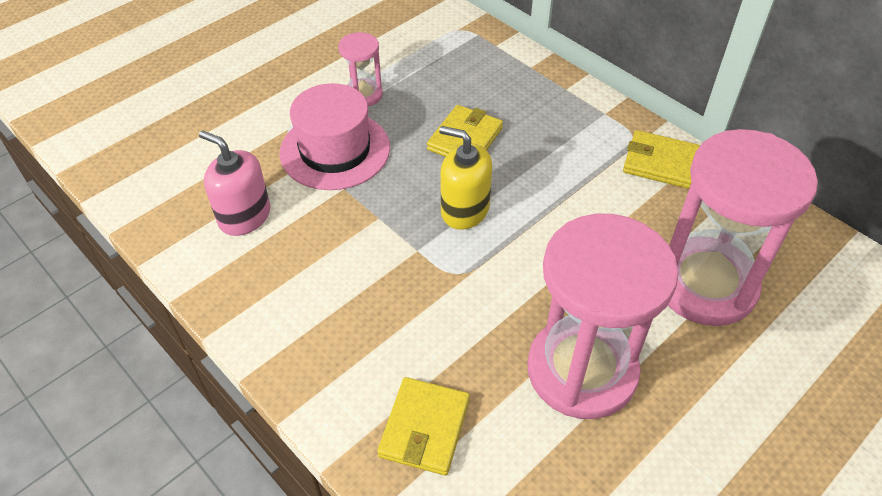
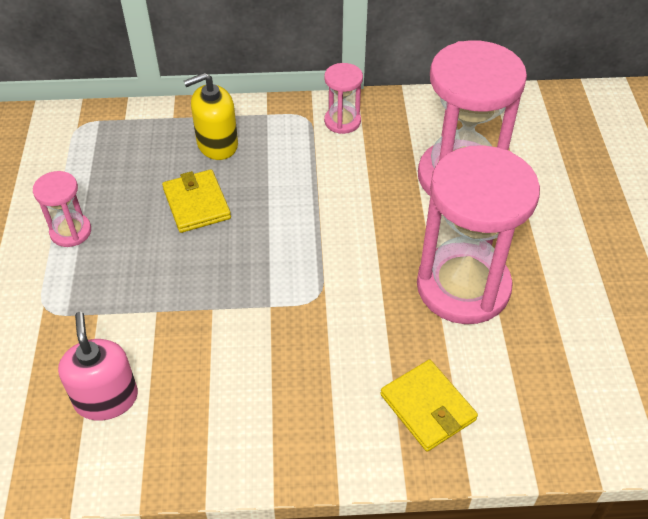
camera: 50 degrees left, 0 degrees up
(244, 216) = (106, 398): pink soap dispenser -> pink soap dispenser turned 90 degrees clockwise
(335, 150) = (108, 290): pink hat -> none
(464, 210) = (264, 252): yellow soap dispenser -> yellow soap dispenser (217, 144)
(660, 162) = (342, 121): yellow wallet -> pink hourglass

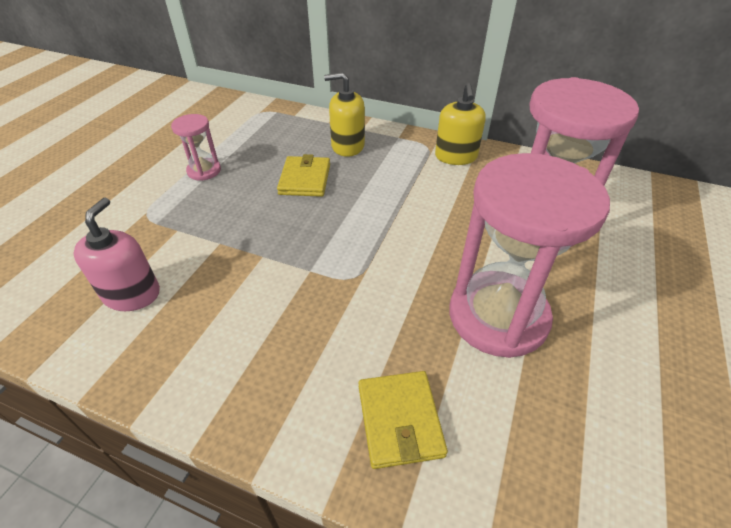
camera: 25 degrees right, 5 degrees down
(342, 121) = (456, 156): pink hourglass -> yellow soap dispenser

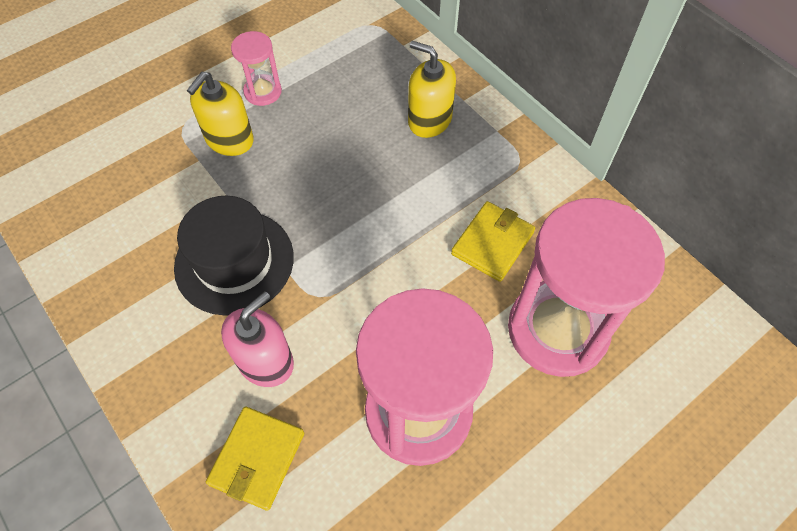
camera: 30 degrees right, 15 degrees up
(132, 294) = (126, 217): pink soap dispenser -> pink soap dispenser (265, 361)
(262, 284) = (234, 262): none -> black hat
(305, 179) = (353, 149): yellow wallet -> yellow wallet (492, 243)
(456, 156) = (541, 190): yellow soap dispenser -> yellow soap dispenser (229, 139)

